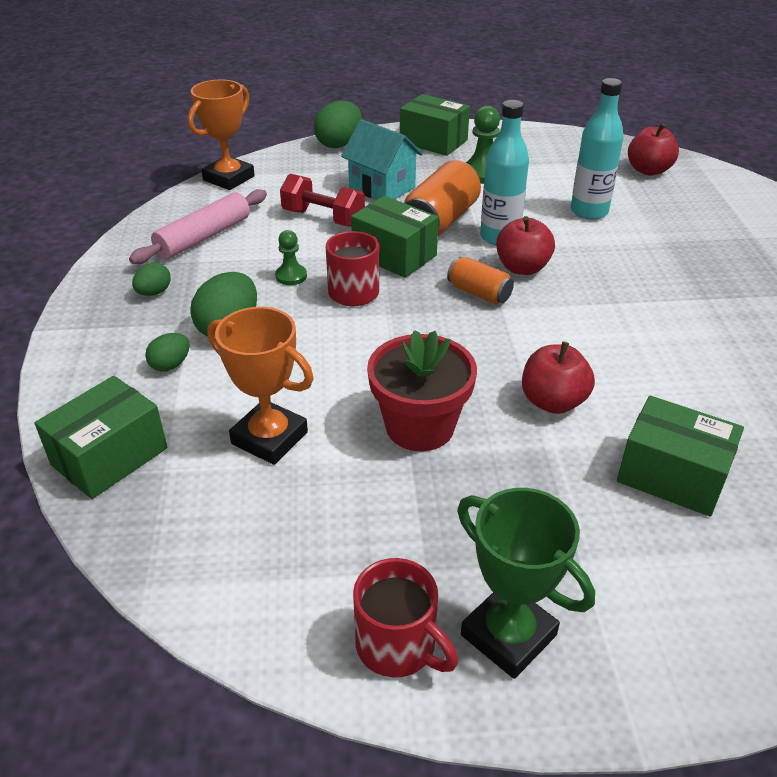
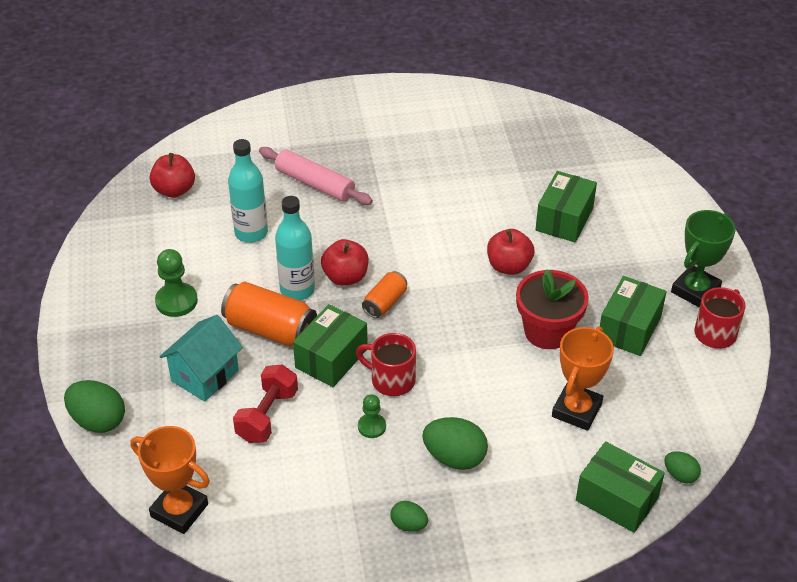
camera: 95 degrees left, 5 degrees up
(170, 365) = (509, 487): green egg -> green egg (680, 475)
(204, 237) = (307, 507): pink rolling pin -> pink rolling pin (315, 184)
(433, 141) = (99, 340): green box -> green box (629, 328)

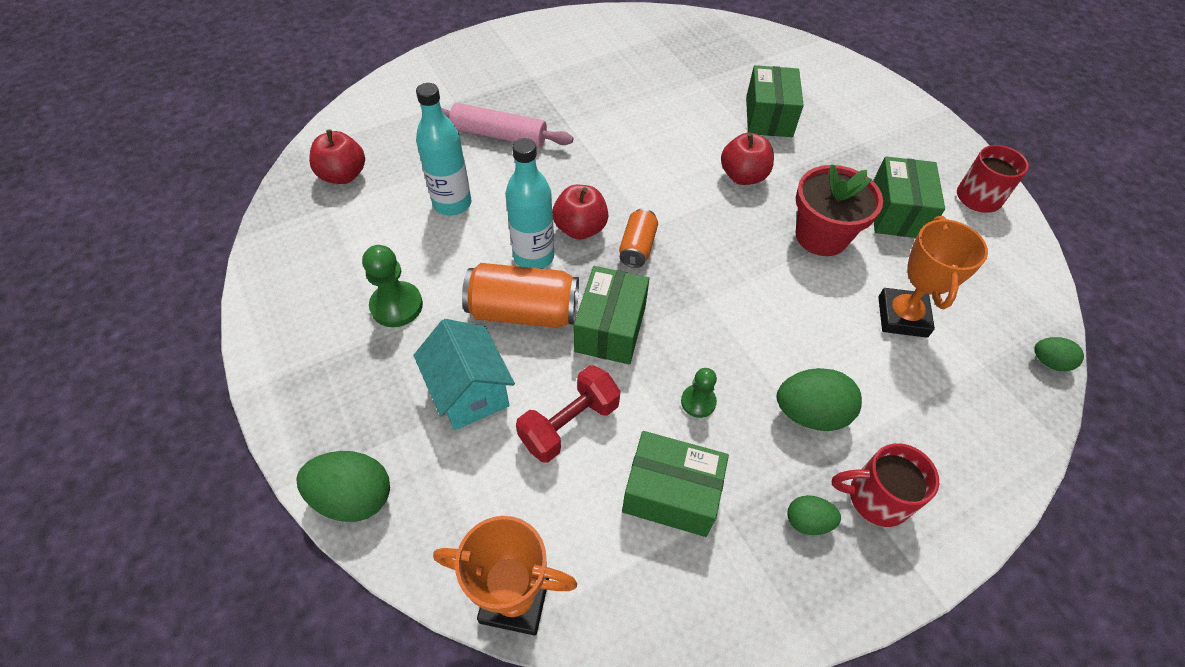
camera: 20 degrees left, 10 degrees up
(205, 375) = (470, 392): turquoise house -> turquoise house turned 45 degrees counterclockwise
(267, 415) = (569, 424): red dumbbell -> red dumbbell turned 45 degrees clockwise
(391, 380) = (690, 336): red mug -> red mug (875, 498)
(617, 499) = (1007, 411): green box -> green box (671, 493)
(695, 290) = (931, 158): green trophy -> none

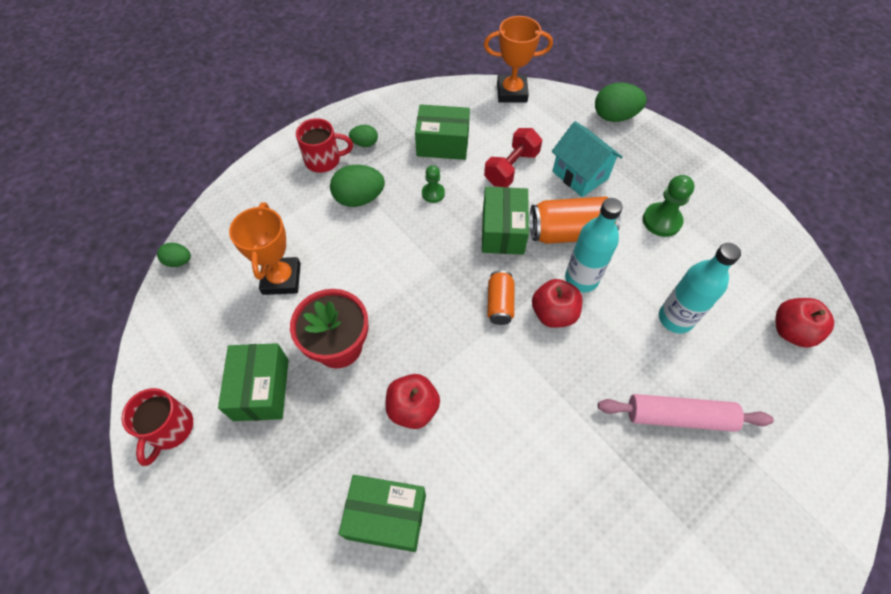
camera: 170 degrees right, 5 degrees up
(768, 117) = (386, 516): green box -> green box turned 75 degrees counterclockwise

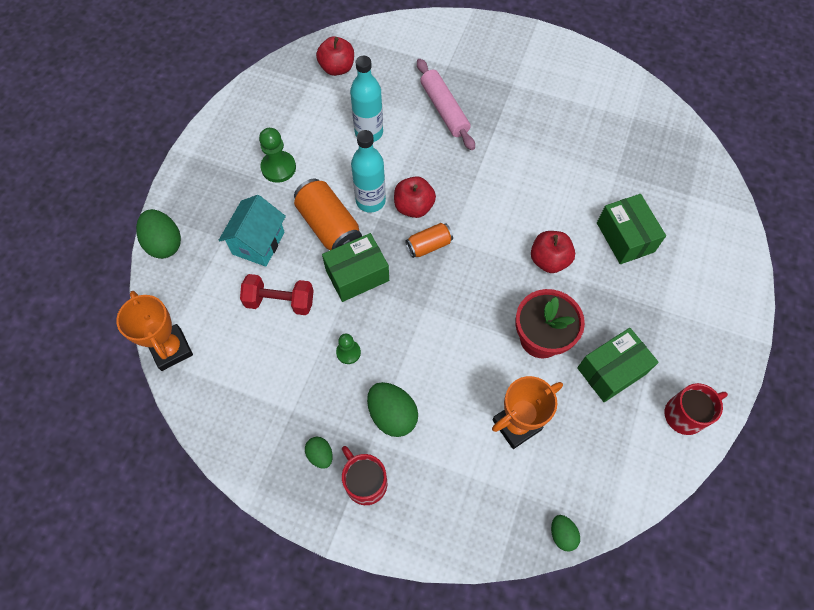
camera: 120 degrees left, 5 degrees up
(442, 144) = (281, 378): green box -> none

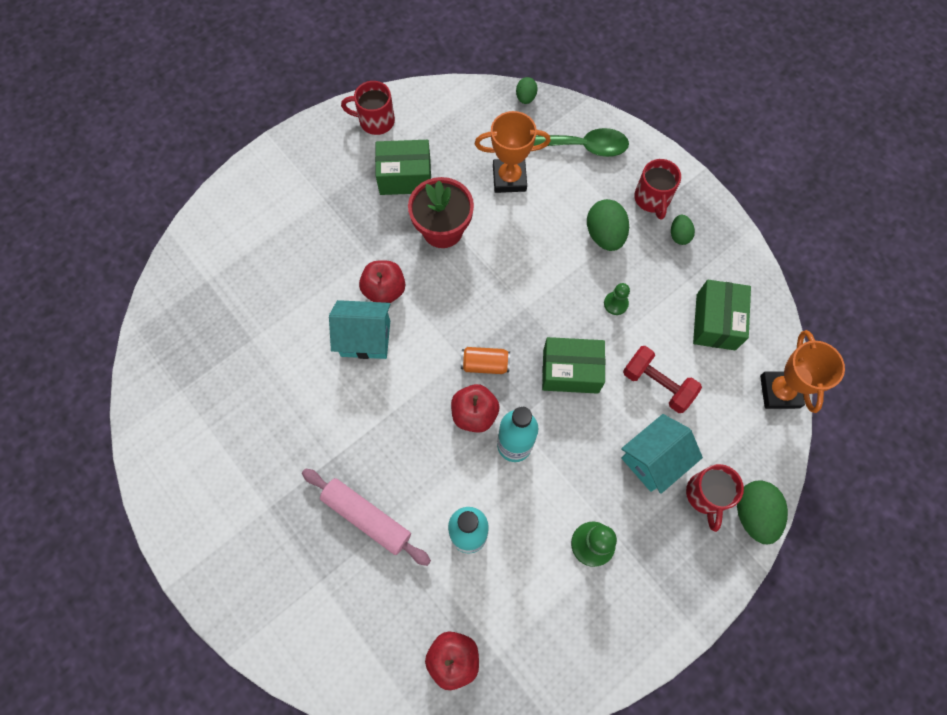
camera: 150 degrees left, 5 degrees up
(206, 238) = (706, 495): none -> red mug
(329, 226) = (572, 439): orange can -> none
(444, 109) = (367, 517): pink rolling pin -> pink rolling pin turned 60 degrees counterclockwise
(469, 504) = (580, 146): none -> green spoon
(534, 216) = (365, 338): none -> turquoise house
(625, 237) = (300, 274): green box -> green box (715, 322)

